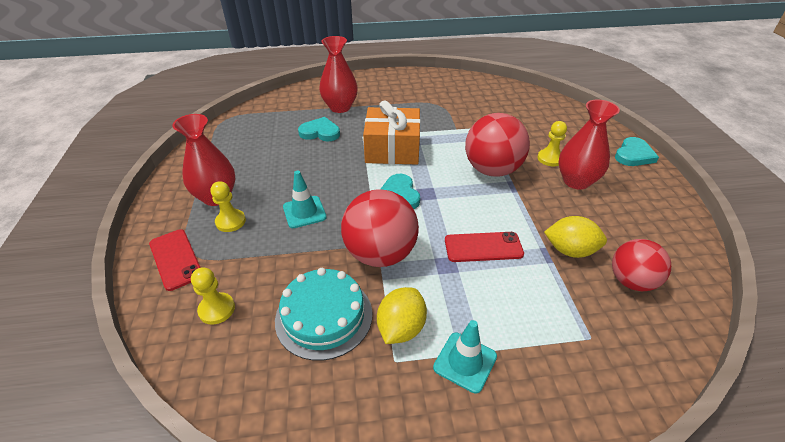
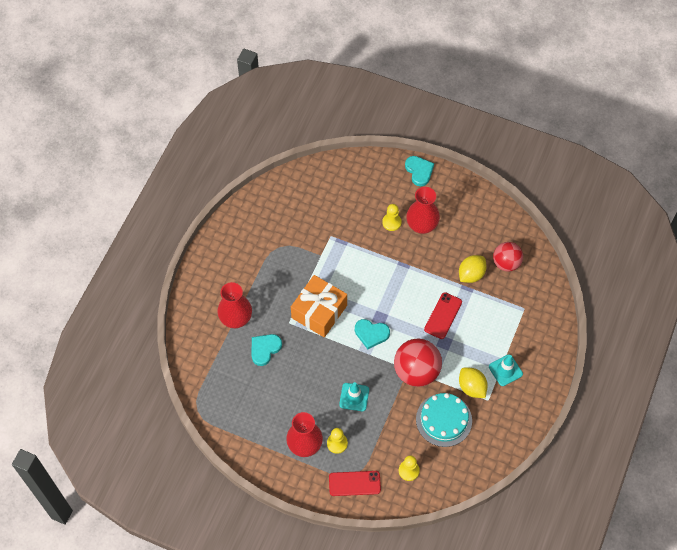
camera: 60 degrees left, 20 degrees up
(492, 170) = (381, 265): red ball -> none

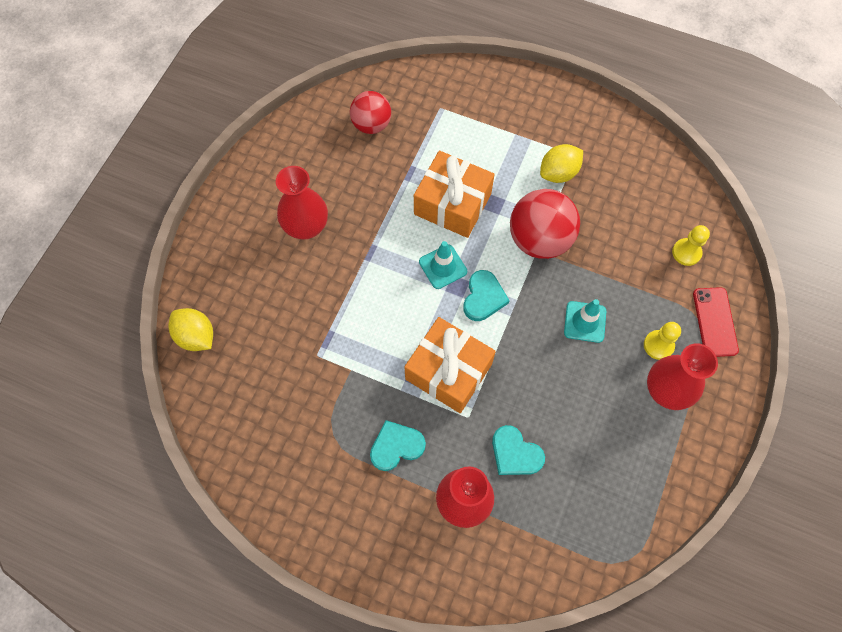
camera: 90 degrees left, 5 degrees up
(391, 222) = (298, 267): yellow pawn -> none
(419, 171) = (213, 228): turquoise heart -> turquoise heart (396, 446)
(443, 315) = (452, 204): red phone -> orange gift
(444, 420) = (608, 208): turquoise cake -> none
(471, 274) = (388, 167): yellow lemon -> yellow lemon (196, 336)
(505, 370) = (531, 133): turquoise traffic cone -> turquoise traffic cone (443, 267)

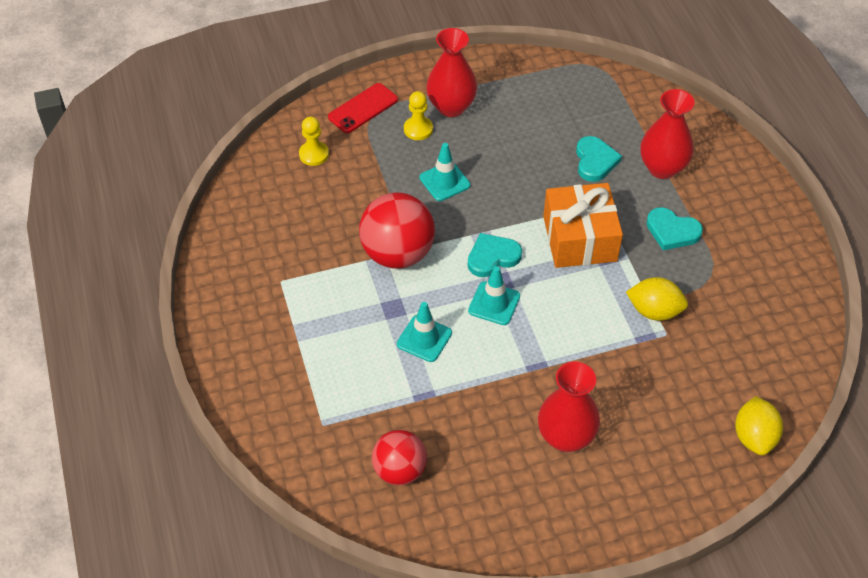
camera: 130 degrees left, 15 degrees down
(452, 204) = (424, 338): orange gift -> turquoise traffic cone
(558, 173) = (313, 281): yellow lemon -> yellow lemon (654, 311)

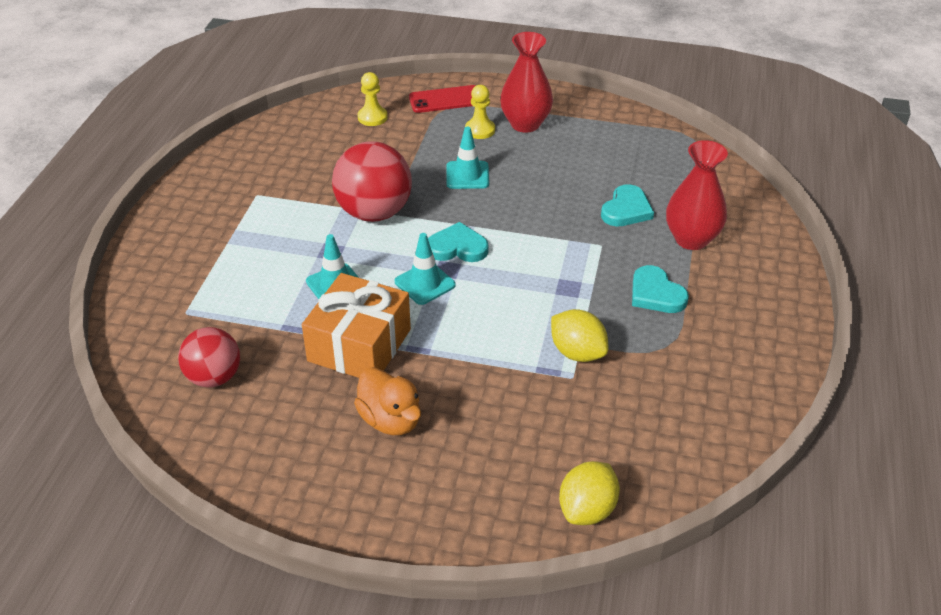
camera: 30 degrees right, 10 degrees down
(565, 437) = (390, 420): red vase -> orange duck
(580, 238) = (555, 264): orange gift -> orange gift (359, 345)

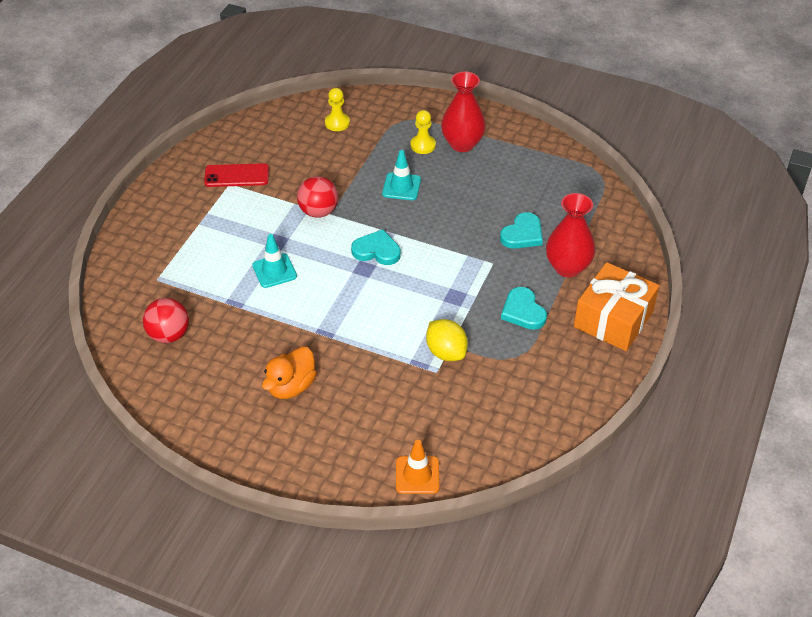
camera: 10 degrees right, 5 degrees up
(359, 345) = (281, 323): orange gift -> orange gift (613, 319)
(374, 212) = (318, 211): red ball -> red ball, size x0.65
(390, 420) = (291, 386): orange duck -> orange duck turned 60 degrees clockwise
(425, 283) = (343, 278): turquoise traffic cone -> none
(445, 100) = (402, 113): red phone -> red phone (236, 176)
(587, 510) = (417, 475): yellow lemon -> orange traffic cone

